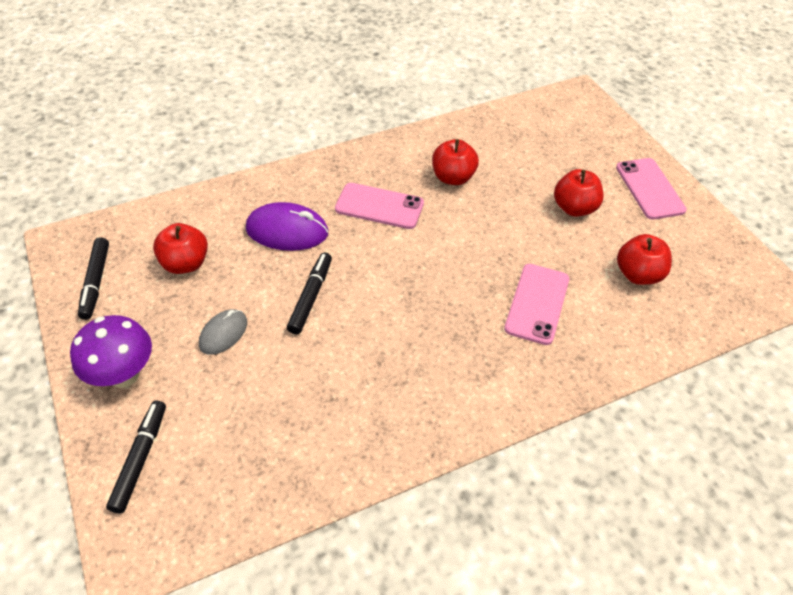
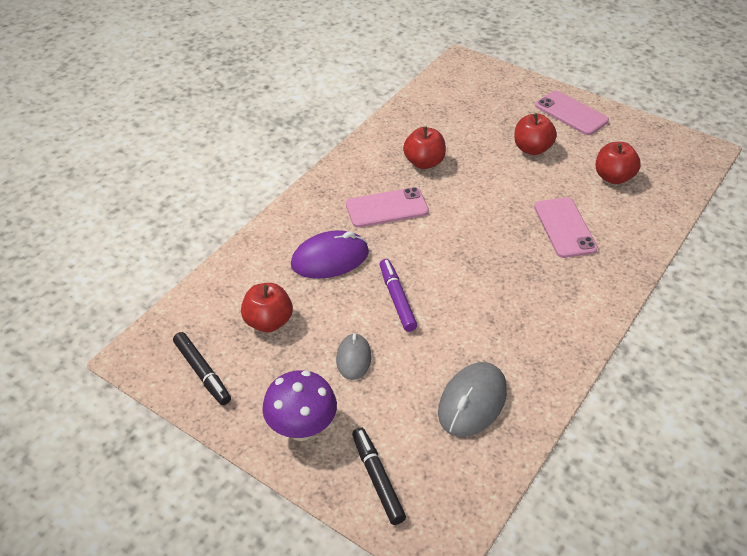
camera: 30 degrees left, 5 degrees down
(288, 433) = (472, 402): none -> grey mouse
(311, 297) = (397, 299): black marker -> purple marker

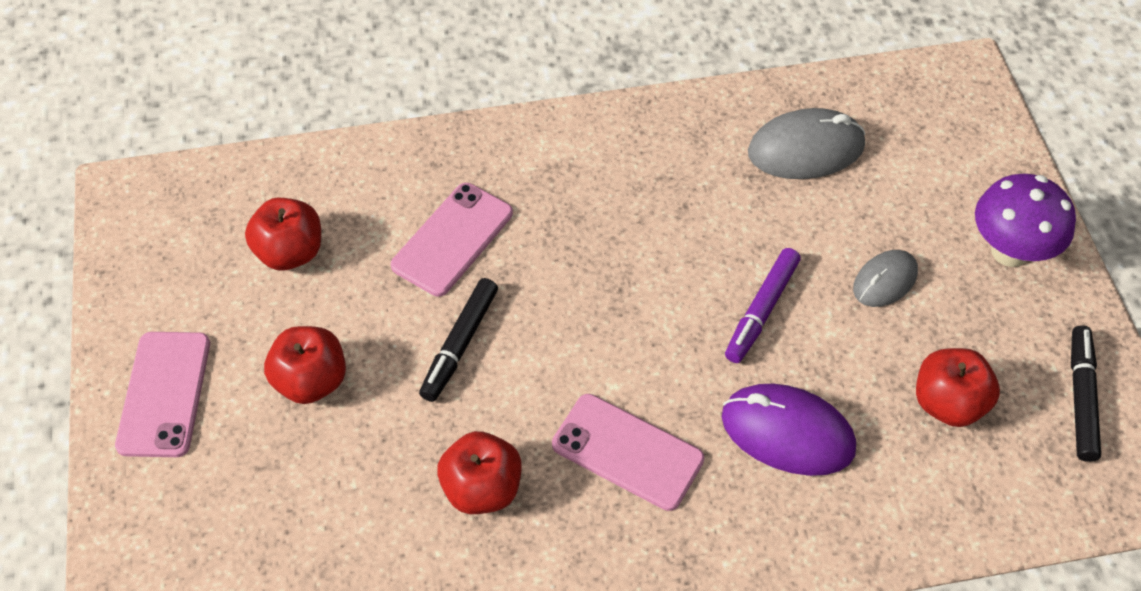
camera: 135 degrees left, 10 degrees up
(377, 479) = (972, 155): black marker -> black marker (459, 344)

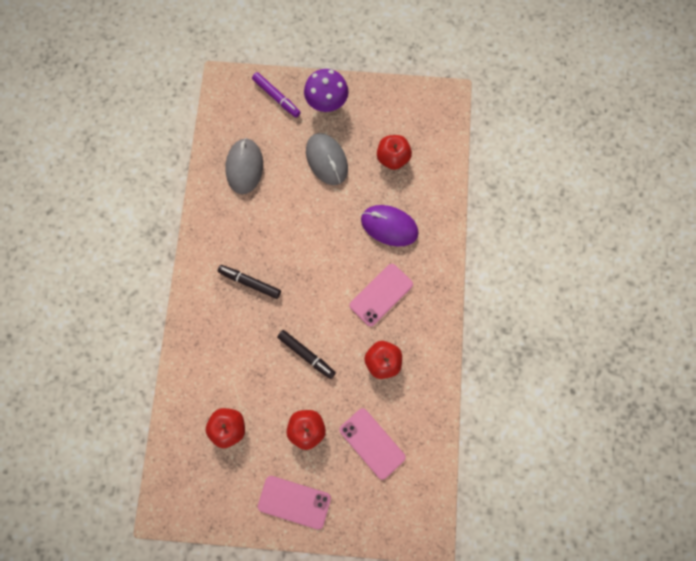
camera: 75 degrees left, 20 degrees up
(452, 239) = (246, 345): pink phone -> pink phone (372, 443)
(761, 310) = (327, 217): purple marker -> purple marker (276, 97)
(787, 432) = (389, 226): purple mouse -> purple mouse turned 75 degrees clockwise
(884, 281) = (326, 160): grey mouse -> grey mouse, size x1.63
(1081, 398) = (403, 107): black marker -> black marker (250, 282)

